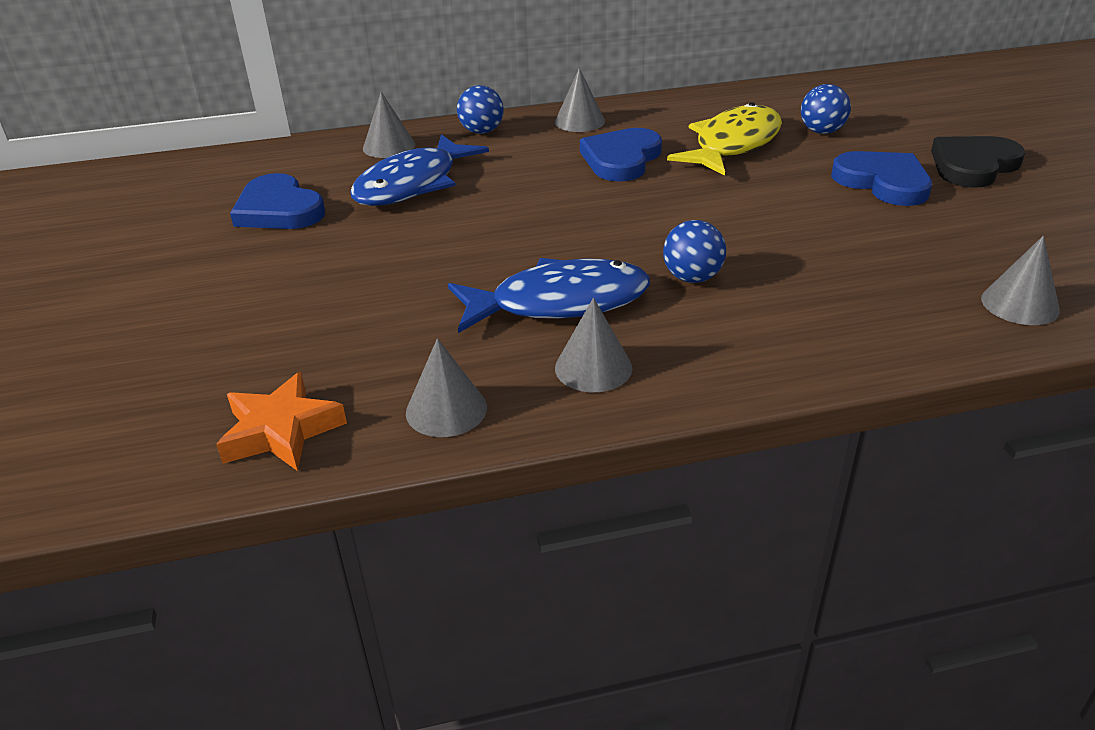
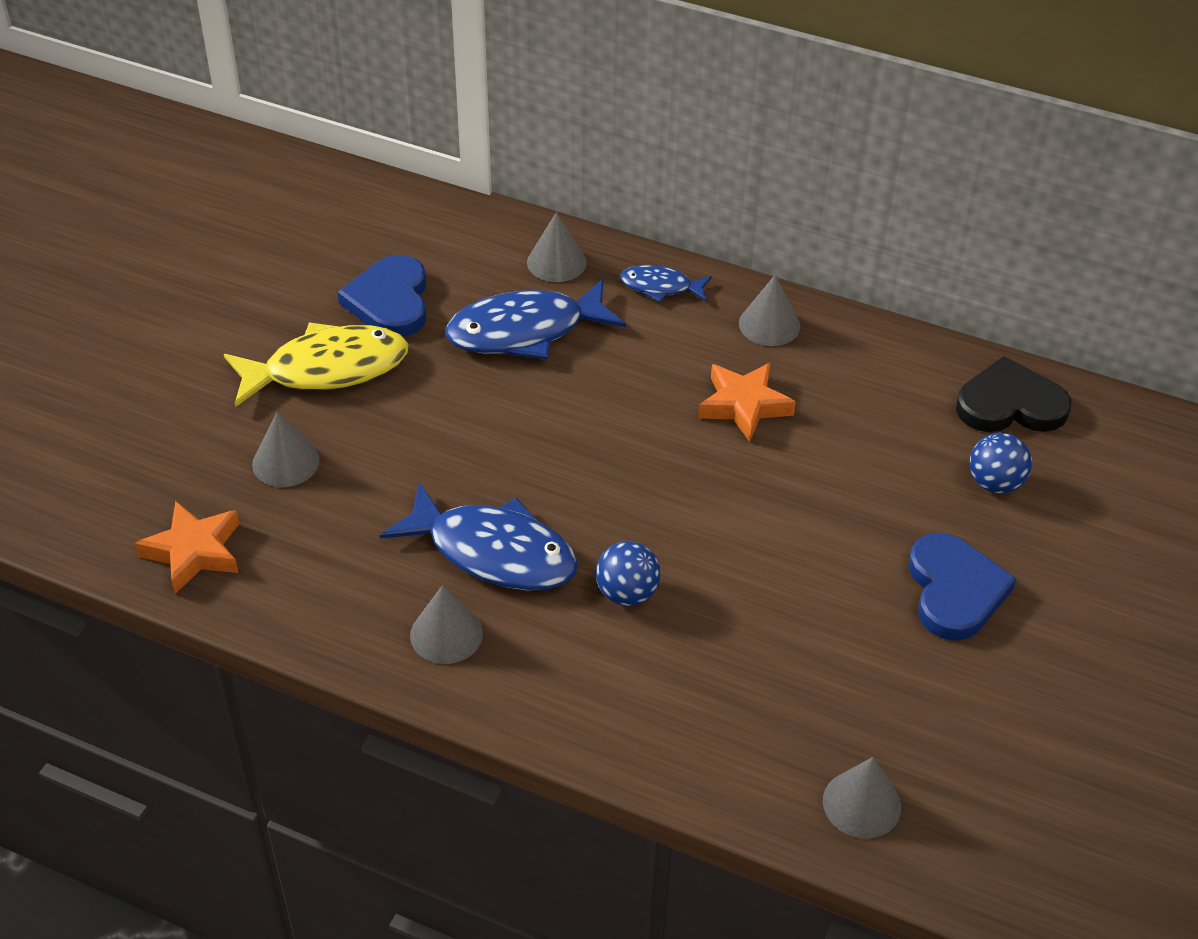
camera: 35 degrees right, 10 degrees up
(446, 409) = (310, 604): grey cone -> grey cone (285, 462)
(481, 131) = (660, 287): blue ball -> blue fish
(621, 159) = (744, 405): blue heart -> orange star
(733, 145) = (877, 448): yellow fish -> yellow fish (327, 369)
(973, 165) = (1082, 626): black heart -> black heart (1010, 404)

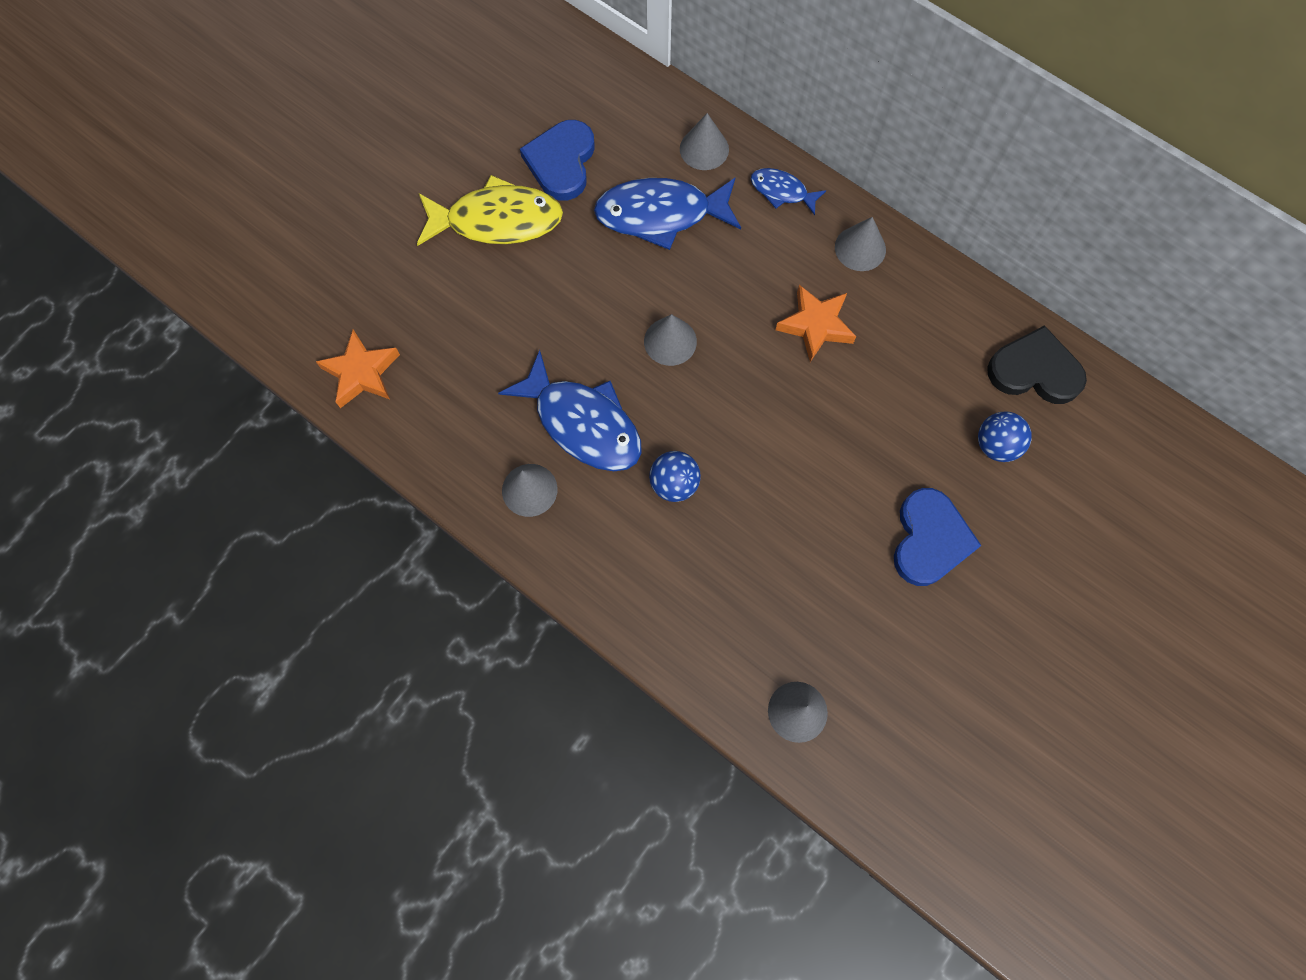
camera: 15 degrees right, 25 degrees up
(285, 462) = (446, 304): grey cone -> grey cone (670, 341)

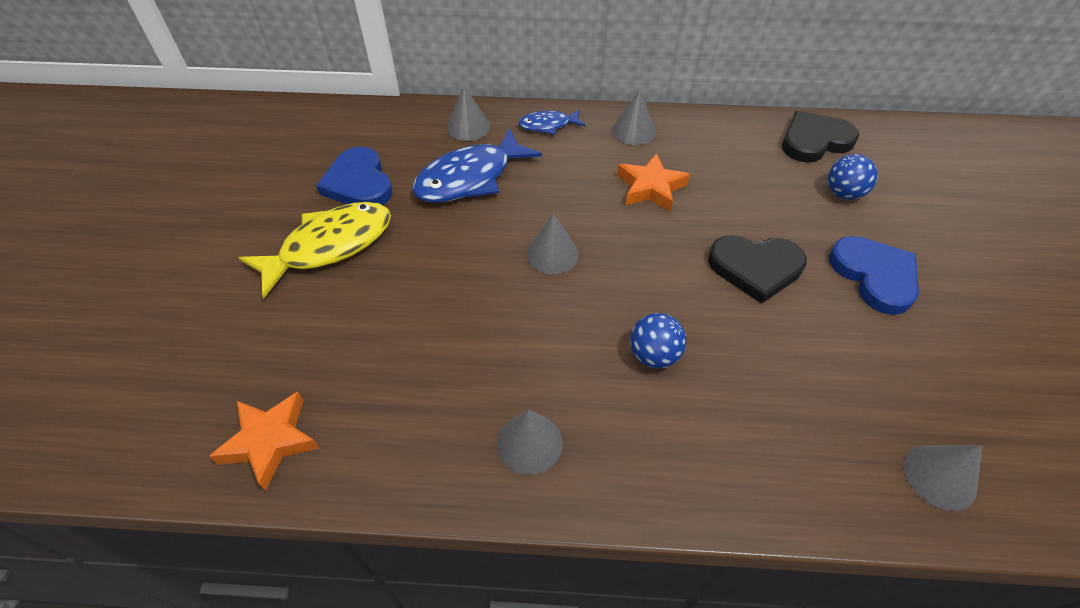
camera: 35 degrees left, 20 degrees down
(583, 423) = (532, 355): blue fish -> none
(831, 465) = (755, 268): none -> black heart

